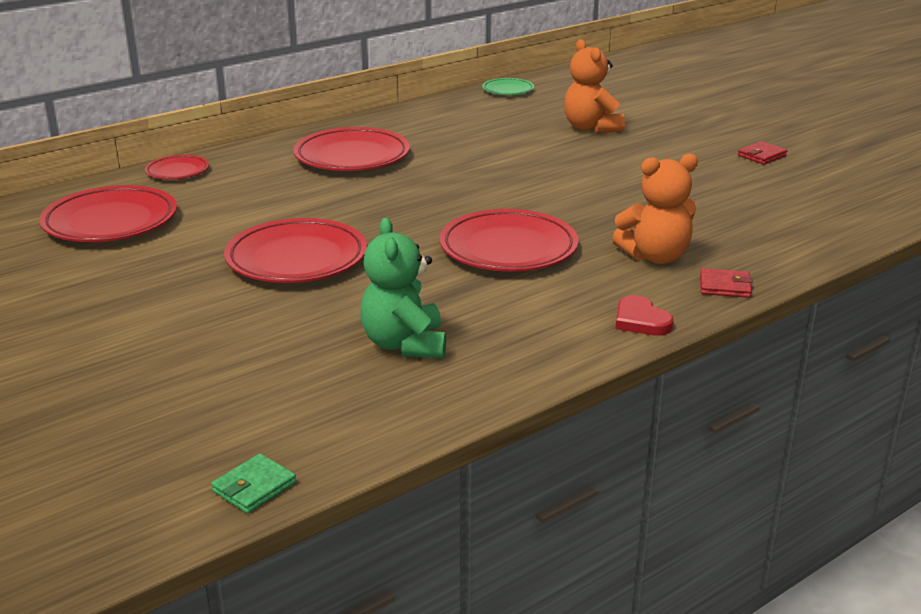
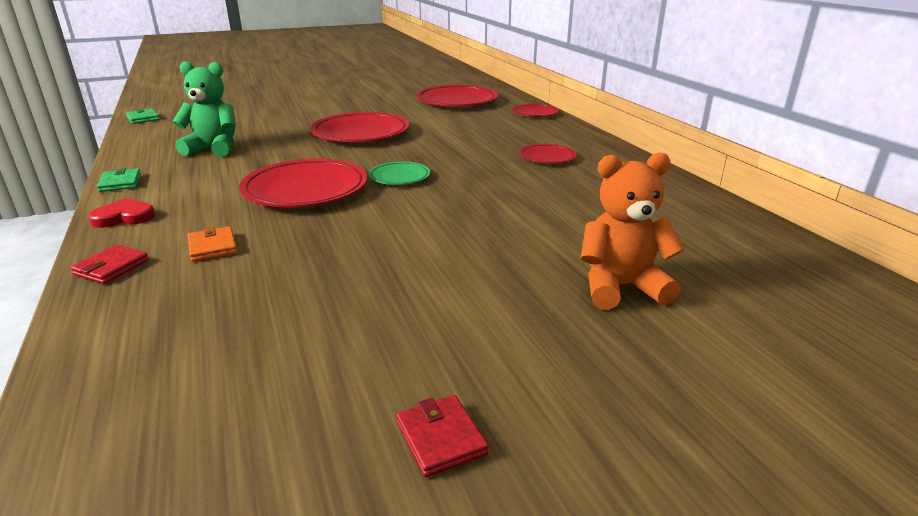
camera: 105 degrees right, 0 degrees up
(352, 157) = (547, 157): red plate -> red plate, size x0.52
(508, 90) = (796, 253): green plate -> green plate (399, 177)
(561, 364) = (120, 183): none -> green wallet
(655, 257) = (213, 247): orange teddy bear -> orange wallet

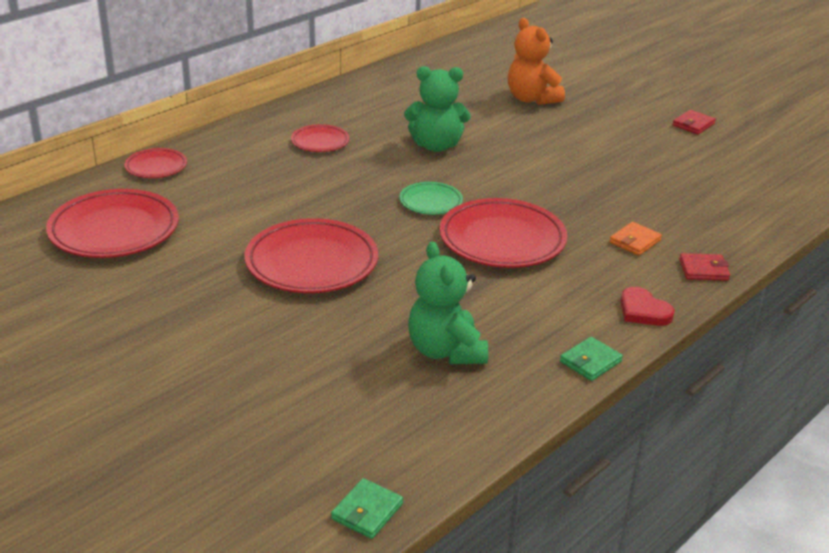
camera: 115 degrees left, 5 degrees up
(508, 199) = (436, 146): none -> green teddy bear

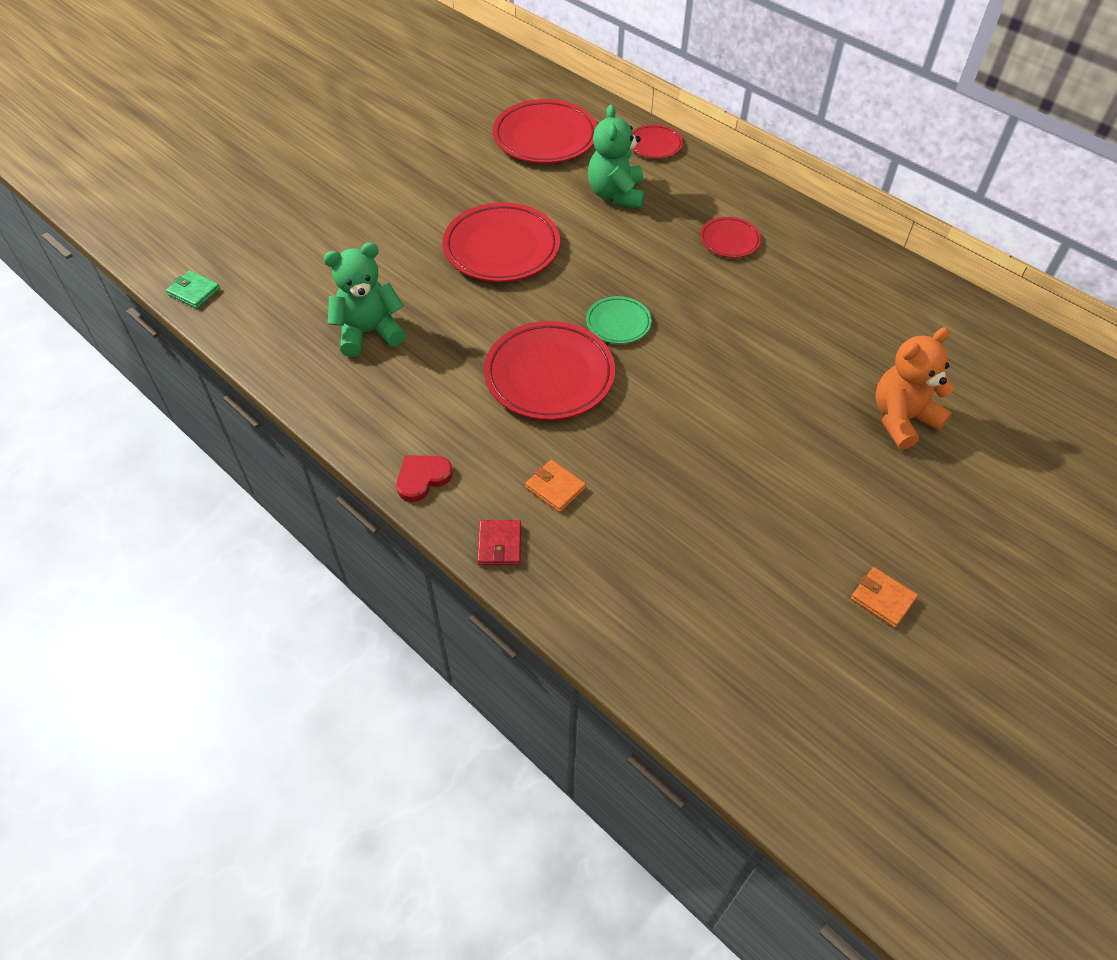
camera: 90 degrees right, 20 degrees up
(436, 146) = (744, 327): green teddy bear -> green teddy bear (616, 194)
(590, 361) = (345, 428): green wallet -> none
(693, 124) = (882, 599): red wallet -> orange wallet

